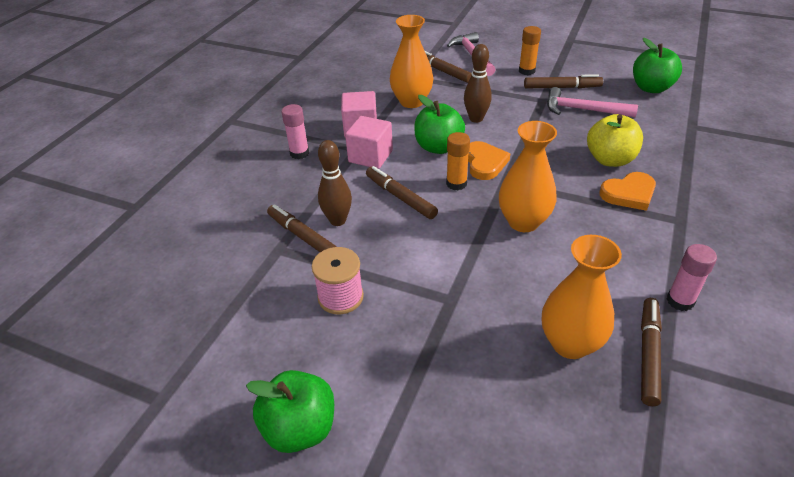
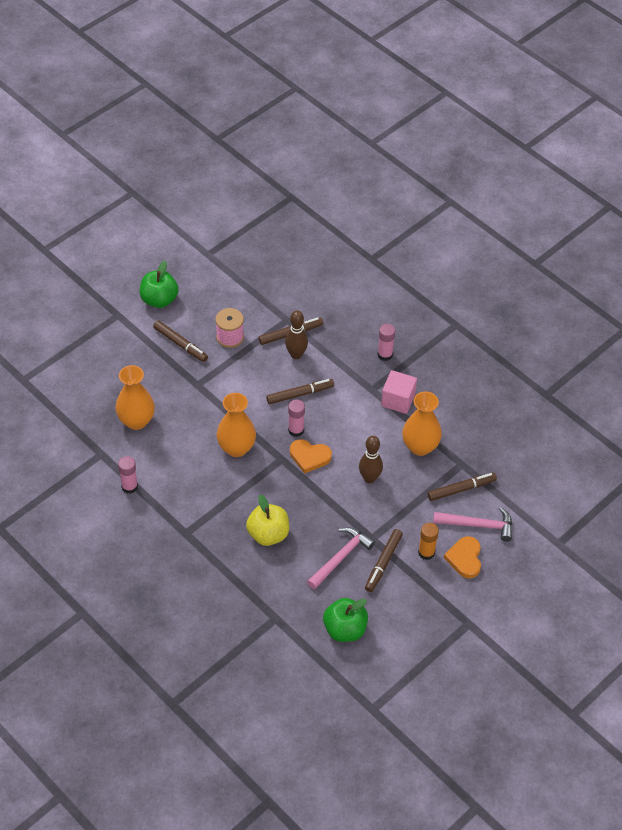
camera: 110 degrees right, 10 degrees up
(370, 156) = (357, 394): pink cube -> none
(438, 147) = (345, 438): green apple -> none
(456, 183) = (296, 430): orange glue stick -> pink glue stick
(629, 194) = (226, 521): orange heart -> orange heart (465, 558)
(648, 354) = (109, 450): brown marker -> brown marker (180, 344)

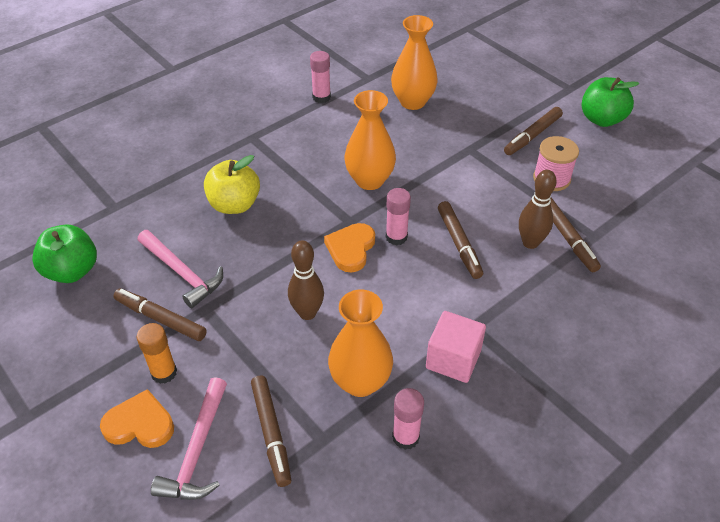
camera: 95 degrees right, 5 degrees down
(385, 355) = (544, 349): pink glue stick -> pink glue stick (405, 437)

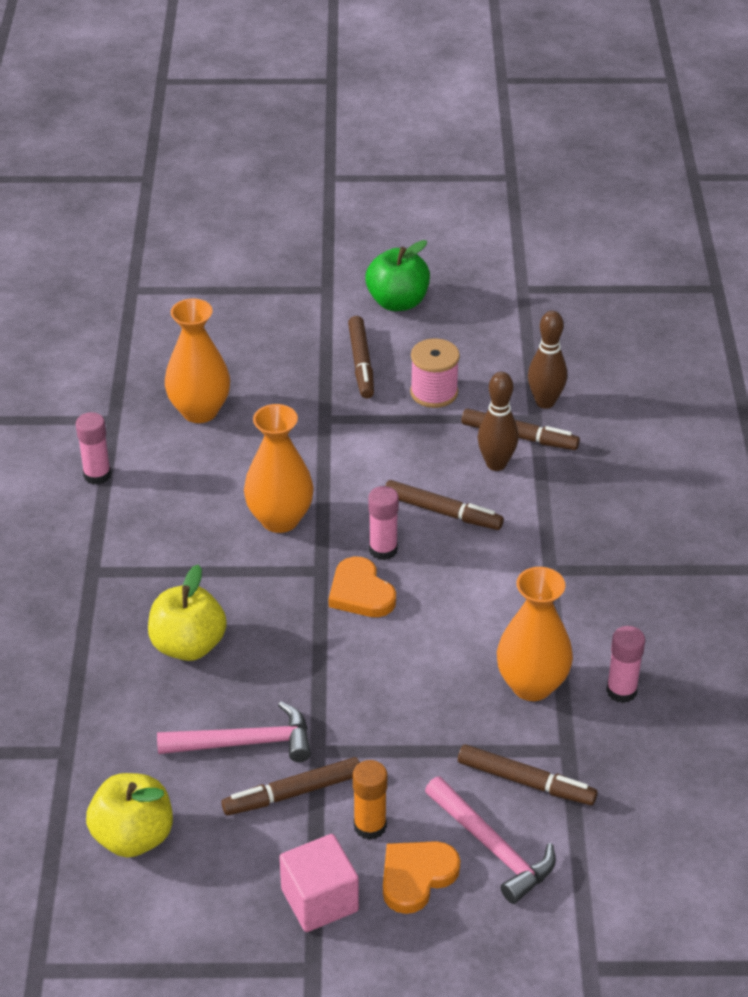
camera: 50 degrees left, 5 degrees down
(72, 271) = (133, 837): green apple -> yellow apple
(307, 313) = (409, 674): brown bowling pin -> brown bowling pin (545, 402)
(453, 359) = (572, 606): pink cube -> pink cube (319, 900)

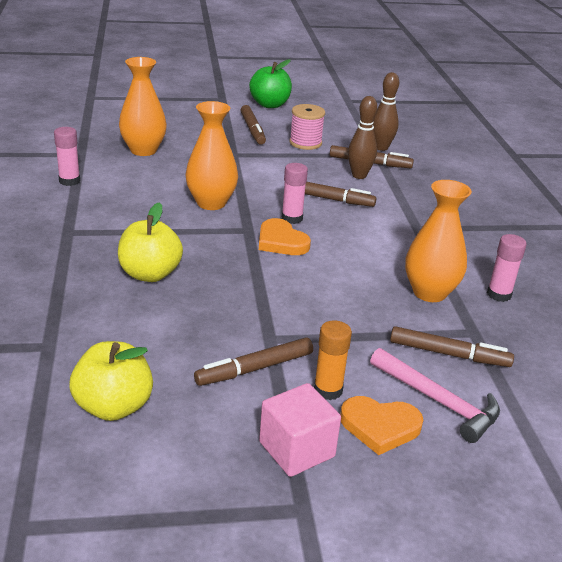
camera: 10 degrees left, 10 degrees down
(245, 743) = (206, 335): pink hammer -> none
(416, 877) = (380, 426): orange heart -> orange heart turned 120 degrees counterclockwise

